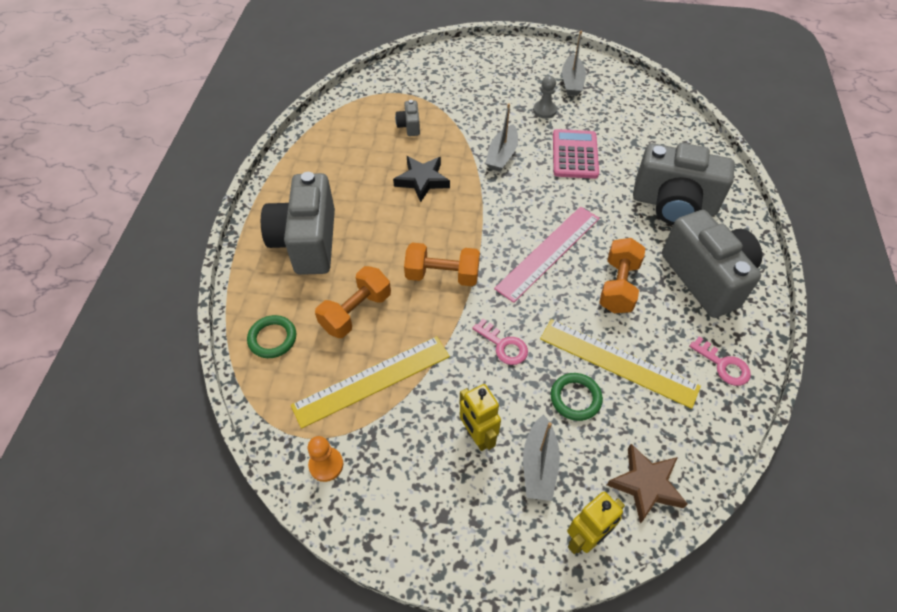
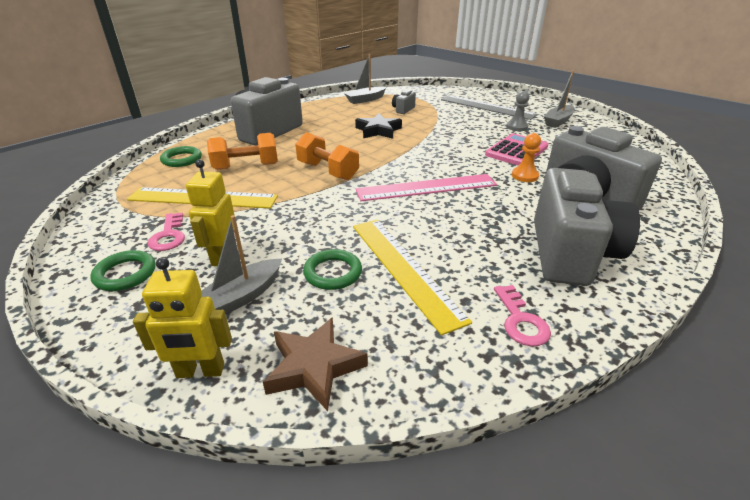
camera: 35 degrees right, 20 degrees down
(326, 465) = (109, 222): orange pawn -> orange pawn (524, 176)
(425, 504) = (125, 274): none -> green ring
(488, 82) = (487, 107): none -> grey ruler
(502, 155) = (453, 136): grey boat -> grey boat (365, 100)
(503, 345) = (319, 219): pink key -> pink key (169, 236)
(618, 286) = (466, 225): orange dumbbell -> none

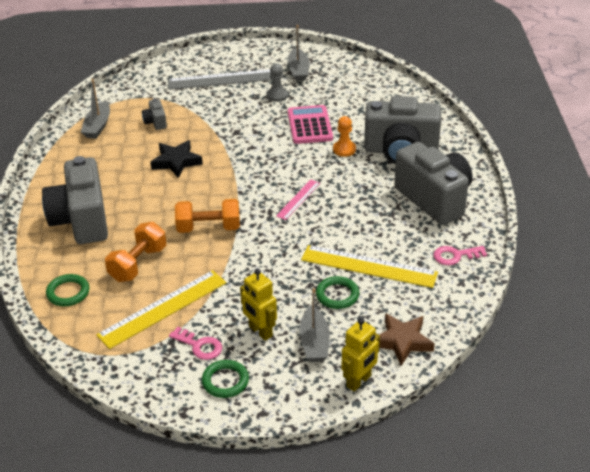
camera: 45 degrees left, 5 degrees up
(426, 187) = (298, 199): pink ruler -> pink ruler, size x0.53
(521, 321) = (455, 256): pink key -> pink key turned 135 degrees clockwise

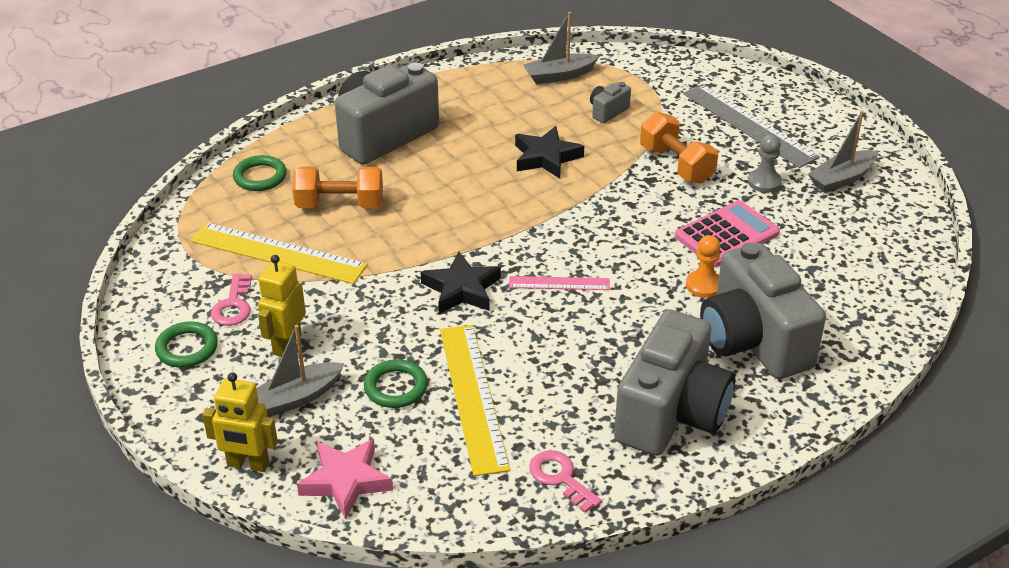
camera: 60 degrees right, 0 degrees up
(208, 228) = (443, 231): orange dumbbell -> orange dumbbell (676, 165)
(271, 239) = (461, 289): none -> black star
(402, 341) = (346, 481): brown star -> pink star

